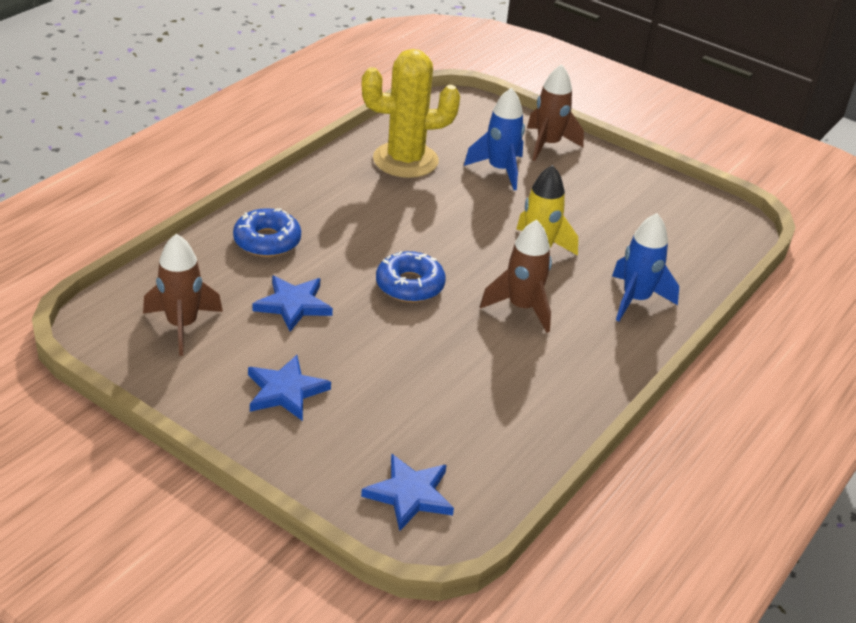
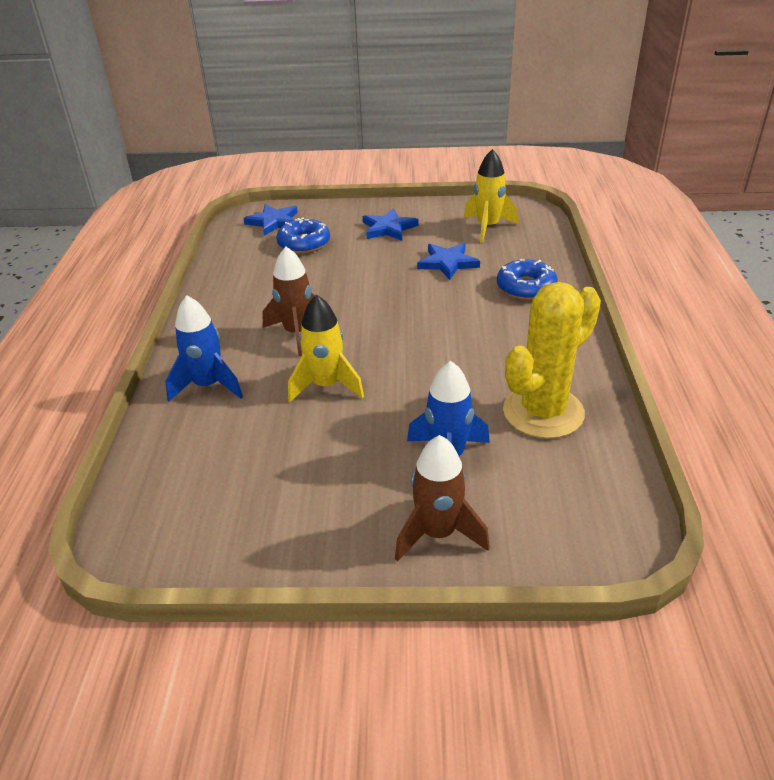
camera: 150 degrees right, 0 degrees up
(182, 325) = (488, 227): brown rocket -> yellow rocket
(410, 285) = (393, 309): blue donut -> blue donut (304, 243)

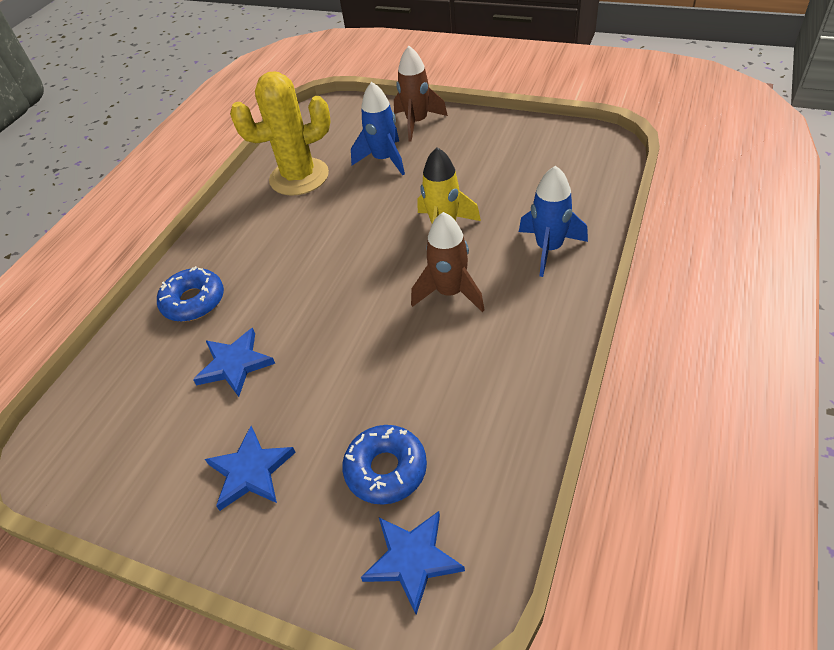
camera: 155 degrees left, 10 degrees up
(488, 227) = (130, 427): yellow rocket -> none

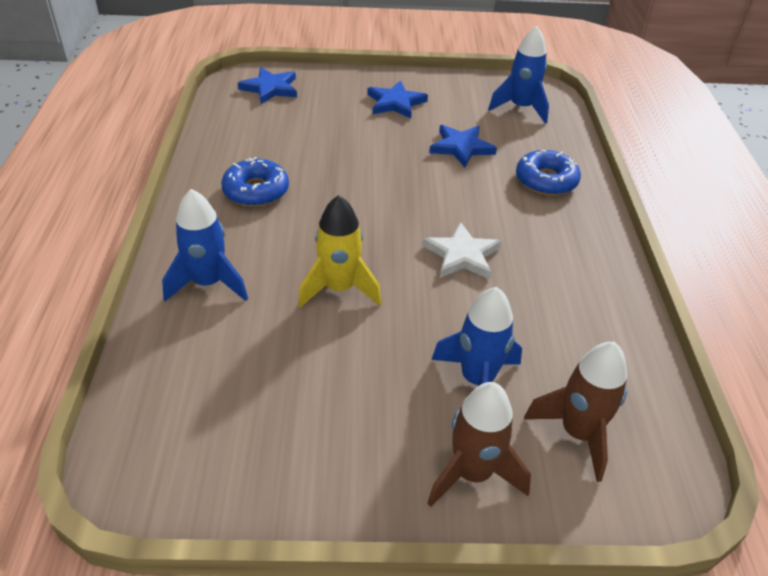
camera: 150 degrees right, 5 degrees down
(108, 420) = (520, 108): none -> blue rocket
(299, 177) = (574, 330): yellow cactus -> none
(331, 239) = (462, 255): none -> white star
(386, 469) = (305, 116): blue donut -> blue donut (256, 191)
(450, 293) = (304, 224): brown rocket -> brown rocket (577, 433)

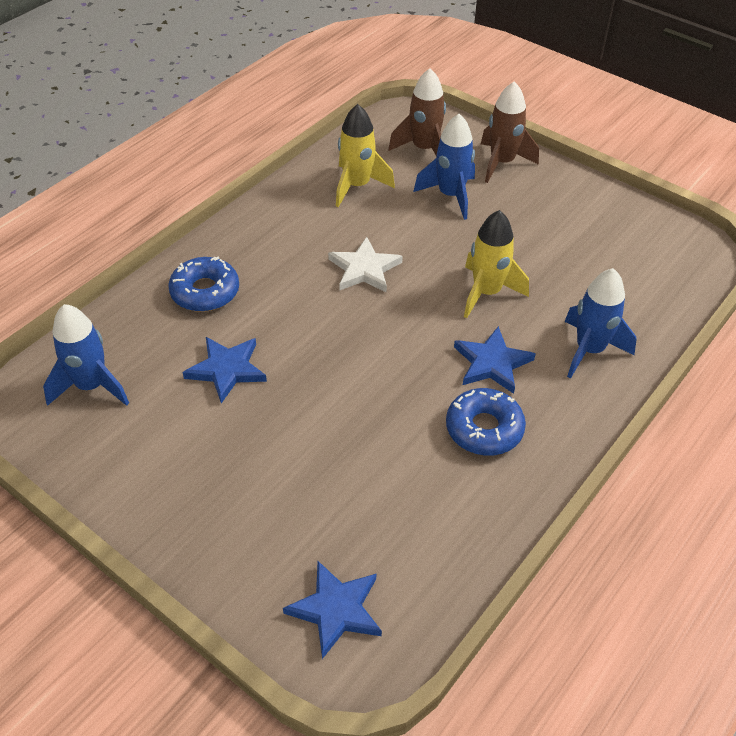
camera: 140 degrees left, 5 degrees up
(395, 103) = (211, 479): blue star -> blue star (492, 363)
(575, 334) = (357, 186): none -> yellow rocket

